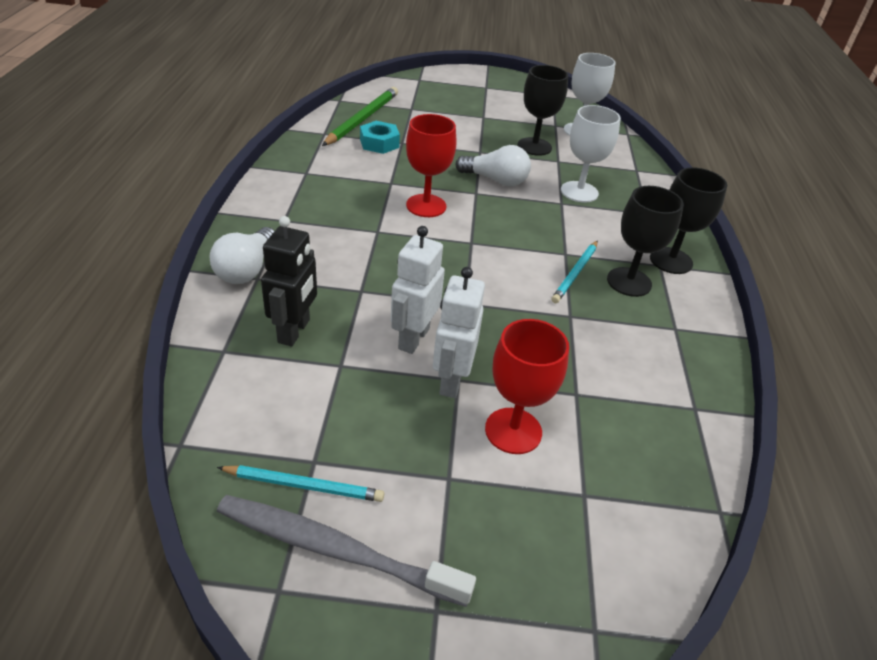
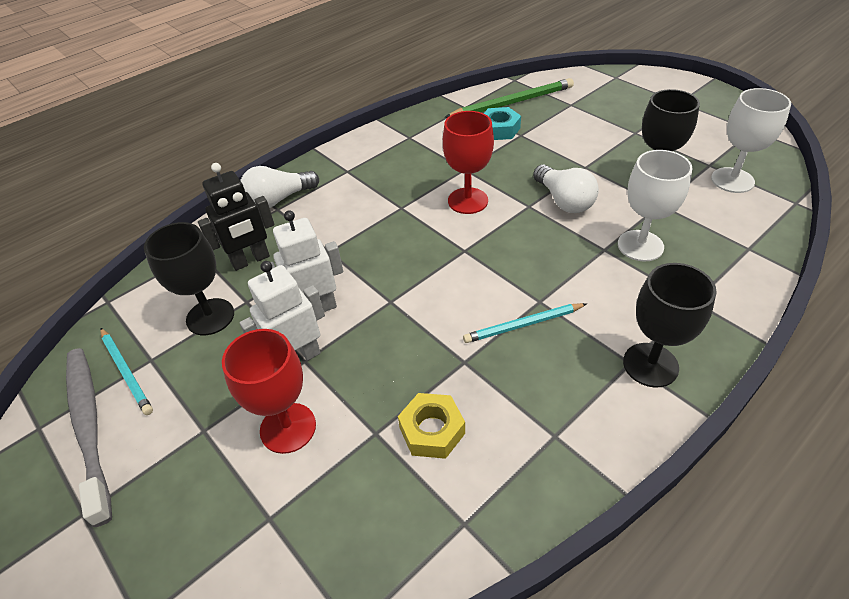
camera: 50 degrees right, 5 degrees up
(608, 369) = (432, 430): none -> yellow nut
(629, 282) = (568, 362): black goblet -> black goblet (210, 317)

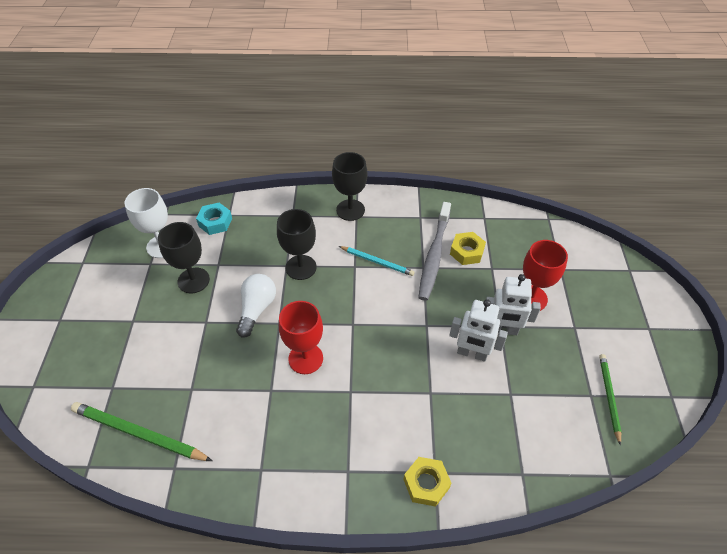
camera: 140 degrees left, 5 degrees up
(89, 426) = (639, 375): grey toothbrush -> grey toothbrush (434, 256)
(126, 372) = (609, 397): turquoise pencil -> green pencil
(210, 317) = (540, 399): black goblet -> black goblet (301, 267)
(251, 260) = (488, 430): black robot -> none
(279, 199) = (426, 484): white light bulb -> yellow nut
(499, 129) = (194, 409): turquoise nut -> turquoise nut (215, 222)
(640, 246) = (268, 253): white goblet -> none

